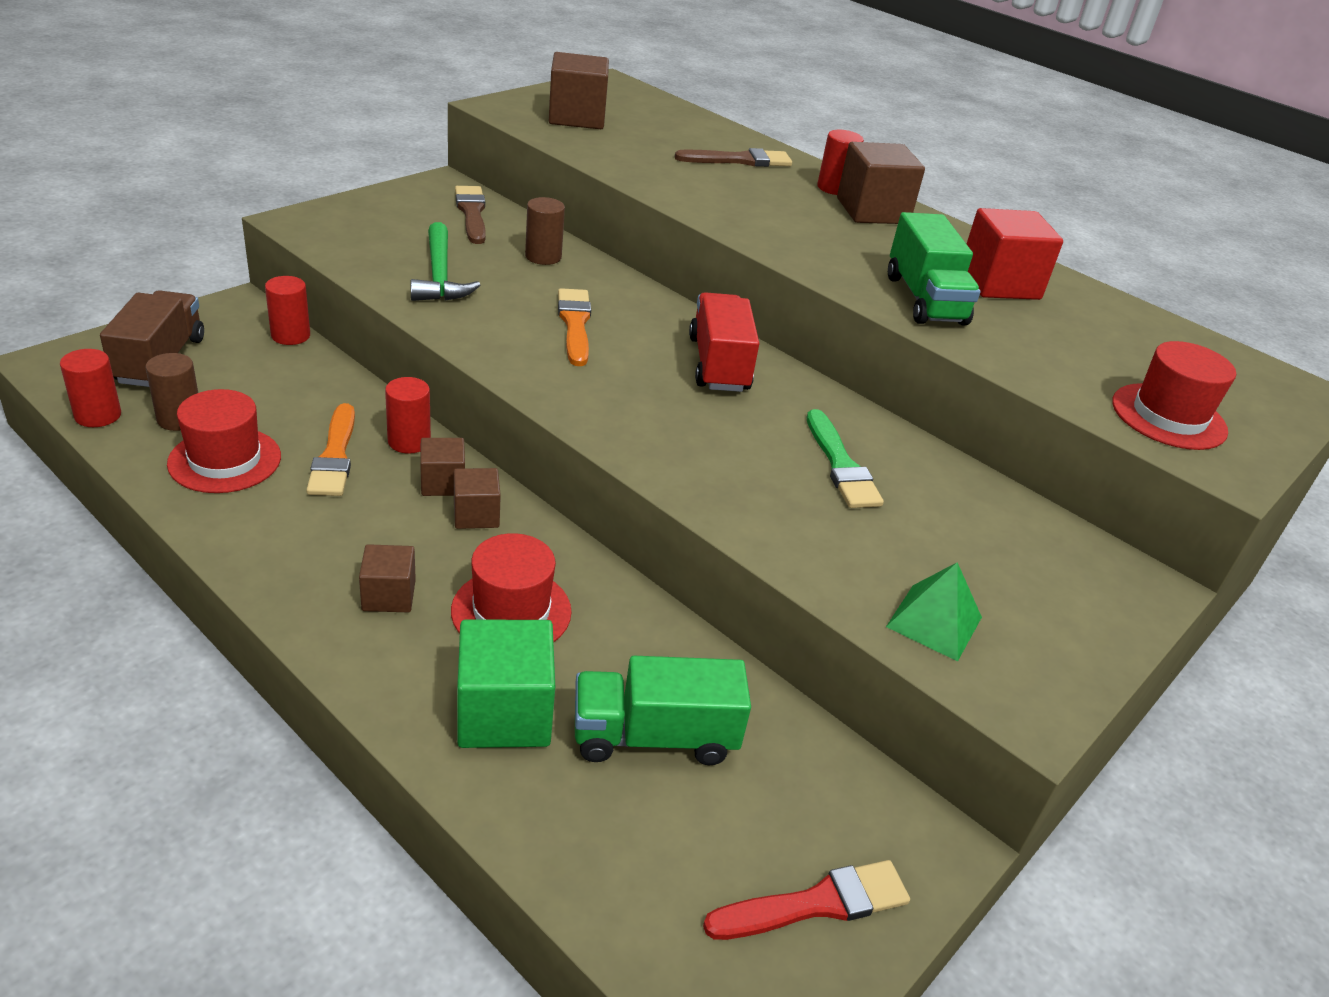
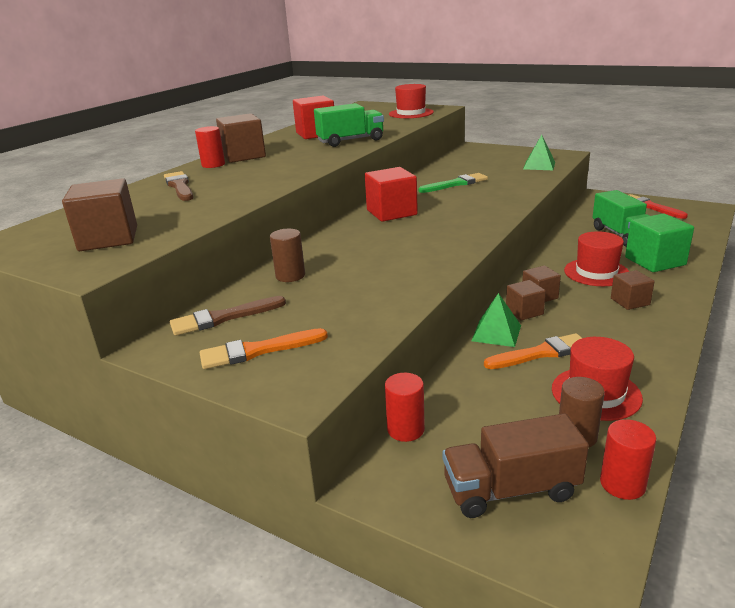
camera: 95 degrees left, 10 degrees down
(409, 441) = (496, 333): red cylinder -> green pyramid
(440, 275) = (354, 302): green hammer -> none
(575, 324) = (383, 249): orange brush -> orange brush (258, 351)
(718, 364) = (391, 212): red truck -> red cube

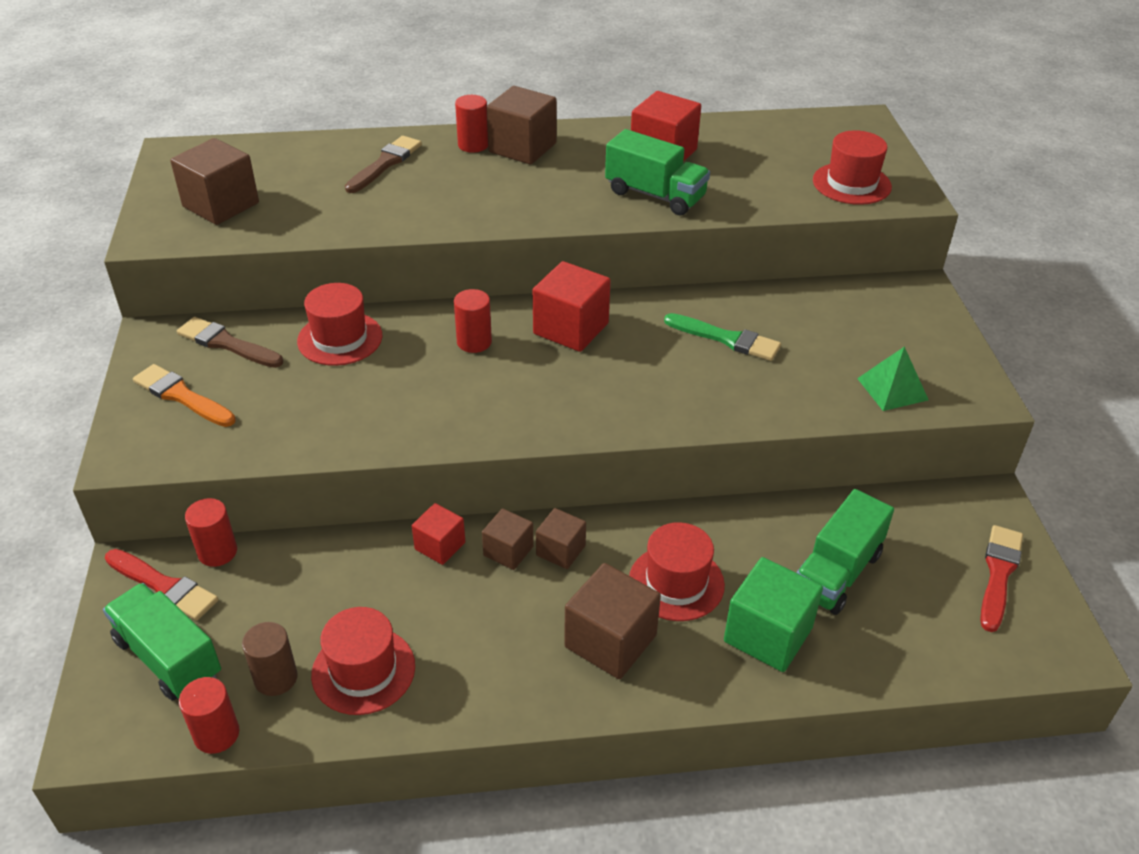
camera: 50 degrees right, 15 degrees up
(290, 276) = (340, 338): brown cylinder -> red hat
(363, 238) = (474, 342): none -> red cylinder
(418, 470) = (164, 586): none -> red brush
(496, 333) = (440, 546): green pyramid -> red cube
(511, 490) = (168, 657): brown truck -> green truck
(541, 353) = (419, 599): orange brush -> none
(630, 301) = (610, 641): brown cube -> brown cube, size x1.70

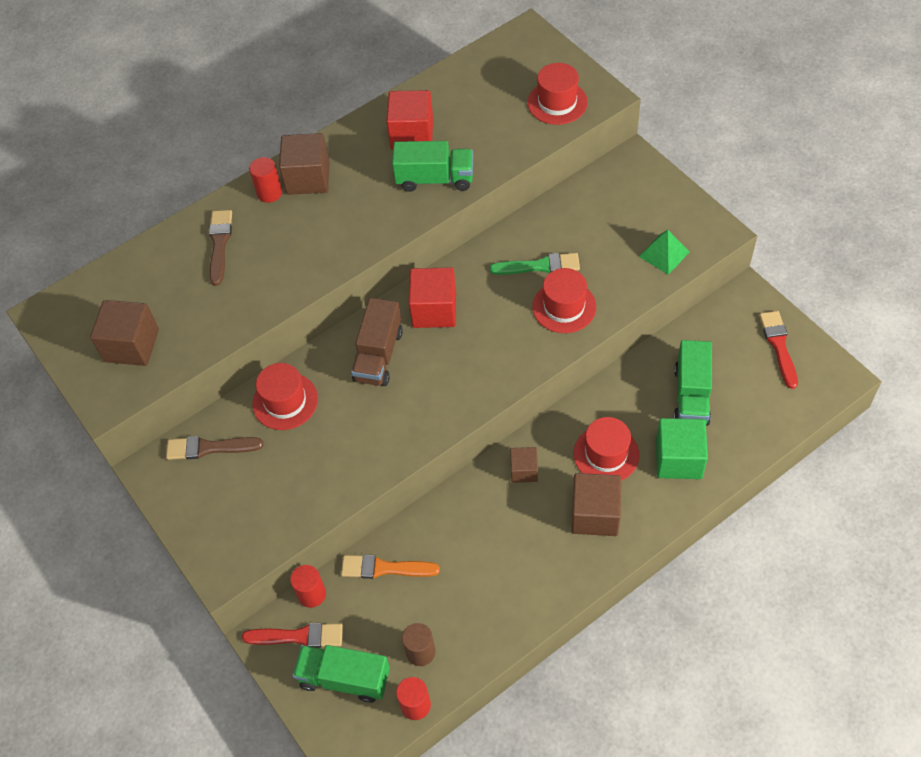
camera: 25 degrees left, 15 degrees up
(182, 396) = (217, 506): orange brush -> orange brush (384, 568)
(363, 670) = (468, 616): red hat -> red hat (564, 307)
(440, 546) = (448, 509): red cube -> none
(474, 342) = (379, 355): red cylinder -> brown truck
(508, 551) = (493, 489): brown cube -> none

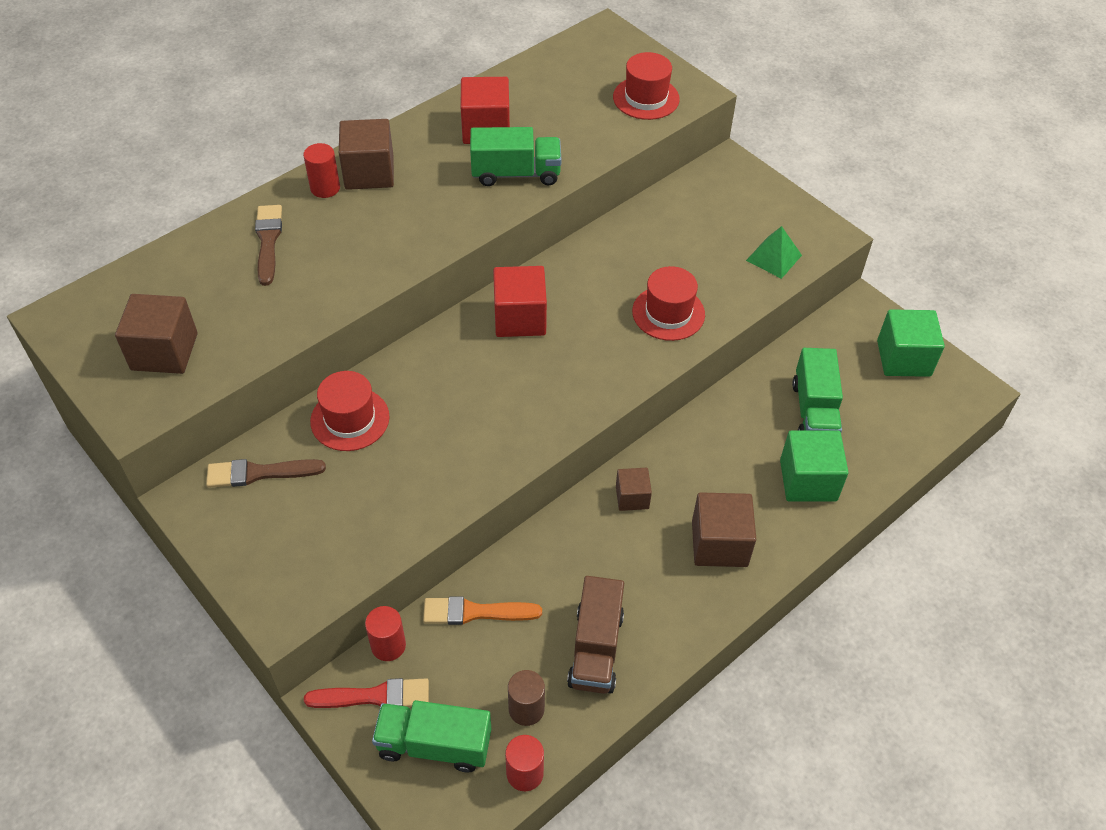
camera: 10 degrees left, 5 degrees down
(379, 355) = (458, 367): brown truck -> brown truck (596, 649)
(539, 266) = (636, 271): green brush -> none
(606, 454) = (725, 477): red hat -> none
(778, 346) = (903, 358): red brush -> green cube

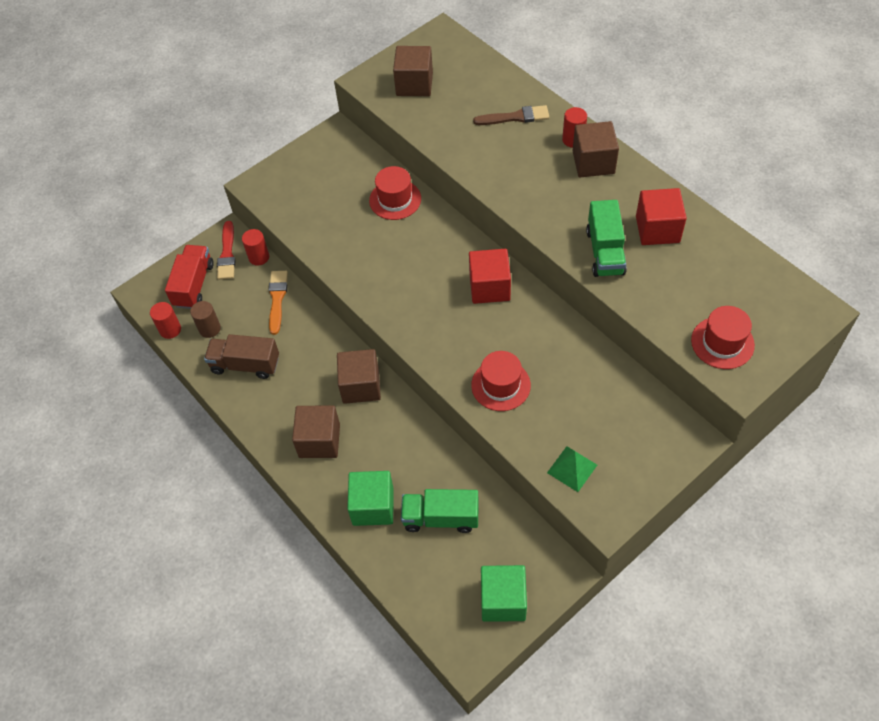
camera: 95 degrees right, 5 degrees up
(259, 473) = (353, 161): brown brush -> none
(434, 745) = (194, 285): green truck -> red truck
(632, 497) = (361, 386): brown cube -> brown cube, size x1.70

